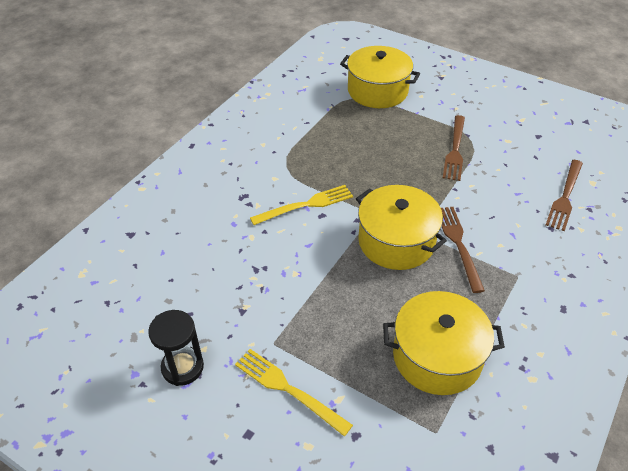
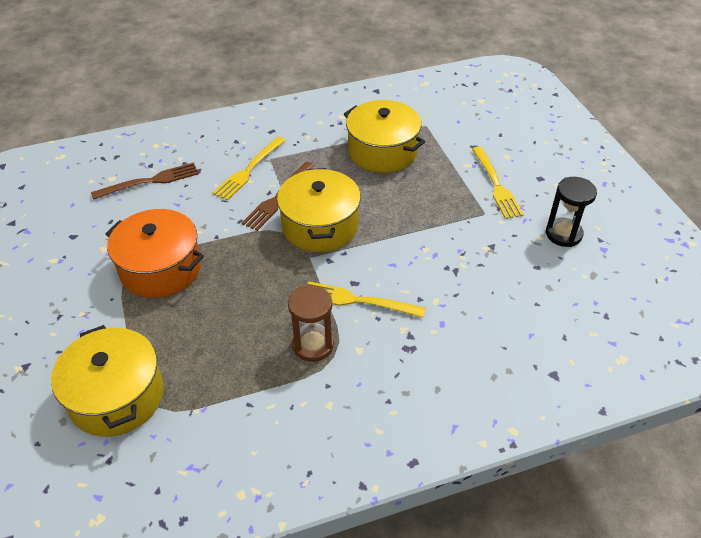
camera: 140 degrees left, 0 degrees up
(305, 165) = (313, 345): none -> brown hourglass
(455, 150) = (161, 268): brown fork -> orange pot
(516, 253) = (248, 170): none -> yellow fork

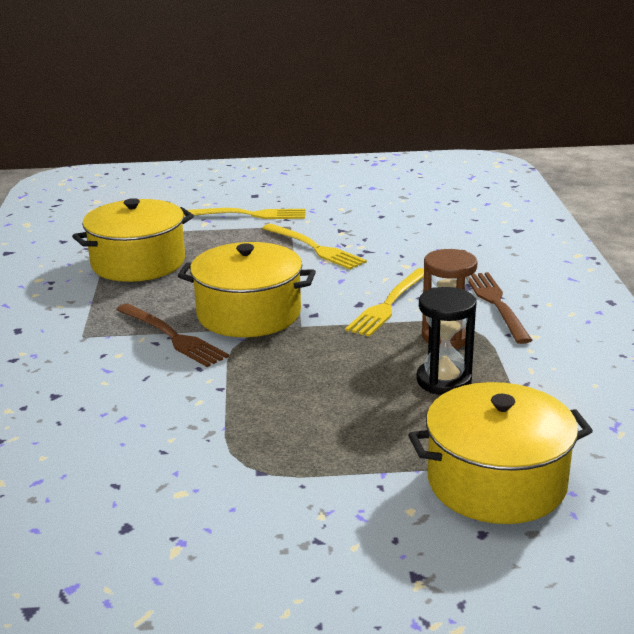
camera: 75 degrees left, 20 degrees down
(151, 181) = (43, 440): brown fork -> brown fork (495, 303)
(161, 268) = (260, 437): orange pot -> none
(248, 170) = (94, 354): yellow fork -> yellow fork (316, 248)
(563, 234) = (343, 198): black hourglass -> black hourglass (444, 381)

